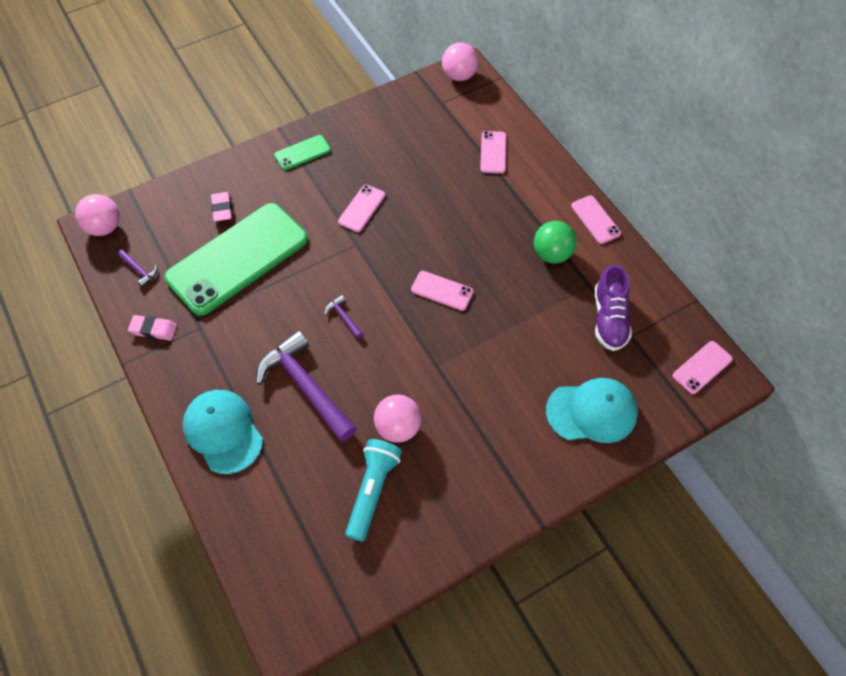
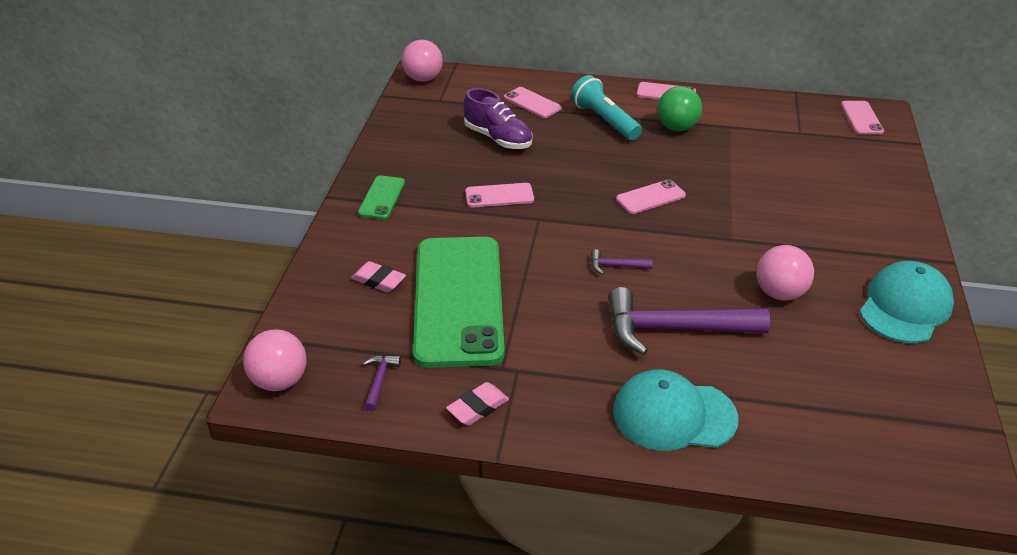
camera: 50 degrees left, 20 degrees down
(139, 270) = (380, 381): purple hammer -> purple hammer turned 75 degrees counterclockwise
(362, 208) = (499, 196): pink phone -> pink phone turned 75 degrees counterclockwise
(372, 491) = (839, 343): turquoise flashlight -> turquoise flashlight (604, 120)
(592, 412) = (858, 184): turquoise cap -> turquoise cap (905, 307)
(609, 319) = (773, 133): purple shoe -> purple shoe (498, 138)

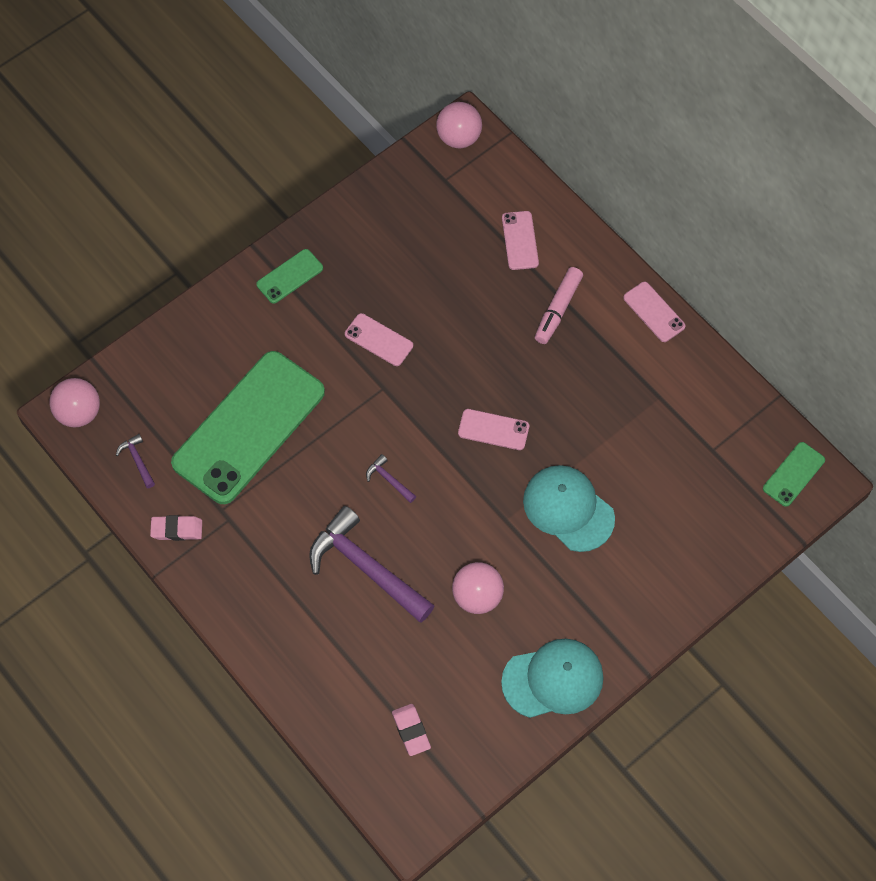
camera: 40 degrees right, 25 degrees up
(378, 280) = (213, 366): pink eraser -> pink eraser (411, 731)
(380, 381) = (137, 460): purple hammer -> purple hammer turned 75 degrees counterclockwise
(498, 138) = (444, 268): purple shoe -> none
(604, 120) = (558, 309): turquoise flashlight -> pink marker
(674, 415) = (289, 632): turquoise cap -> turquoise cap (568, 509)
(677, 127) = (610, 364): green ball -> none
(861, 118) = (793, 474): pink phone -> green phone

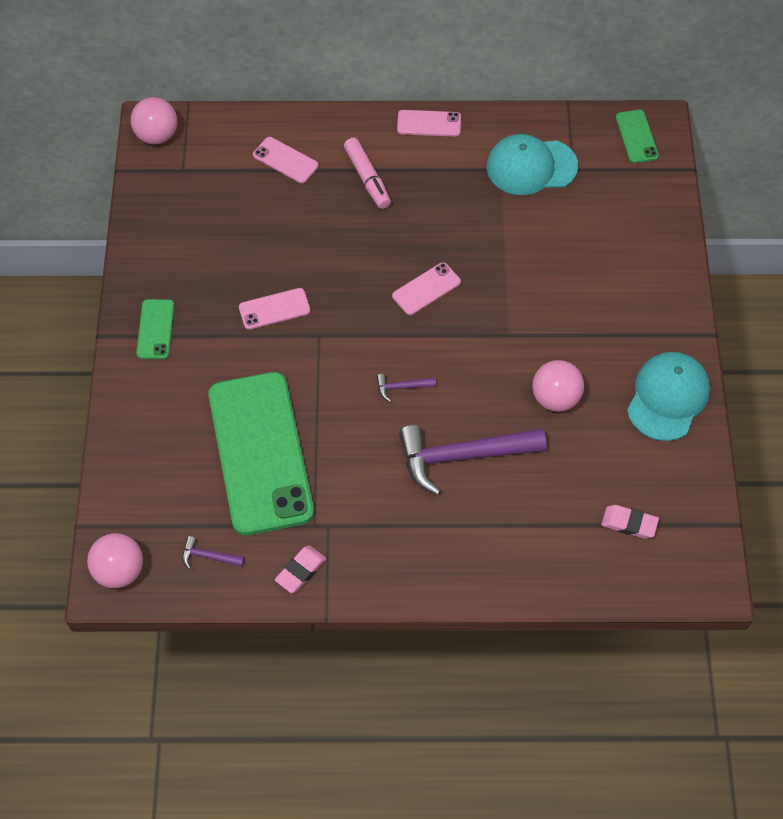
camera: 50 degrees left, 5 degrees down
(568, 509) = (537, 288): turquoise cap -> turquoise cap (531, 166)

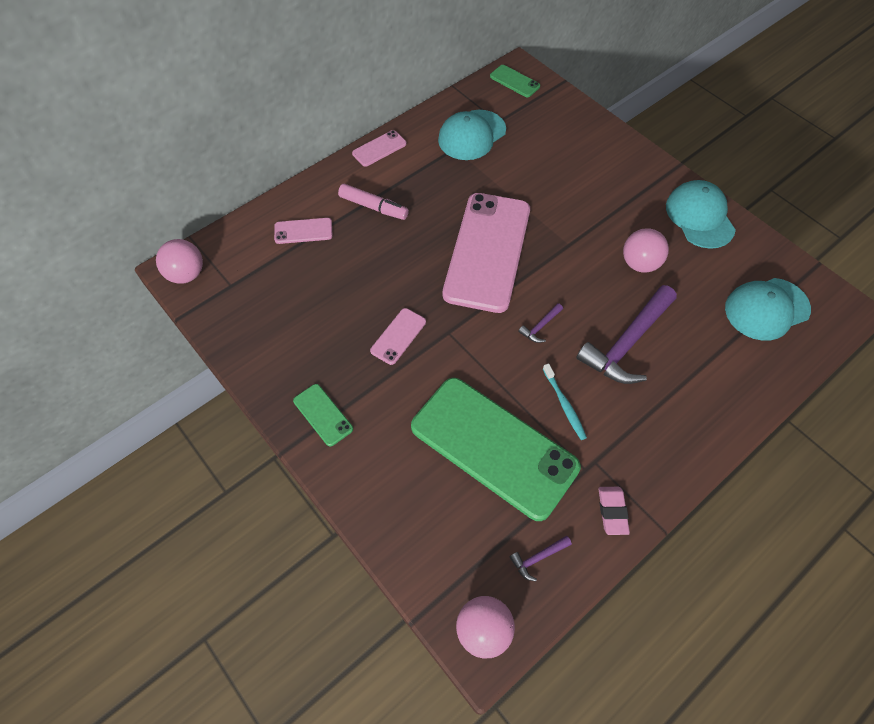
camera: 40 degrees left, 0 degrees up
(351, 465) = (564, 405): none -> turquoise toothbrush
(426, 289) = (487, 251): pink phone -> pink phone, size x2.40
(629, 523) = (766, 309): pink eraser -> turquoise cap

